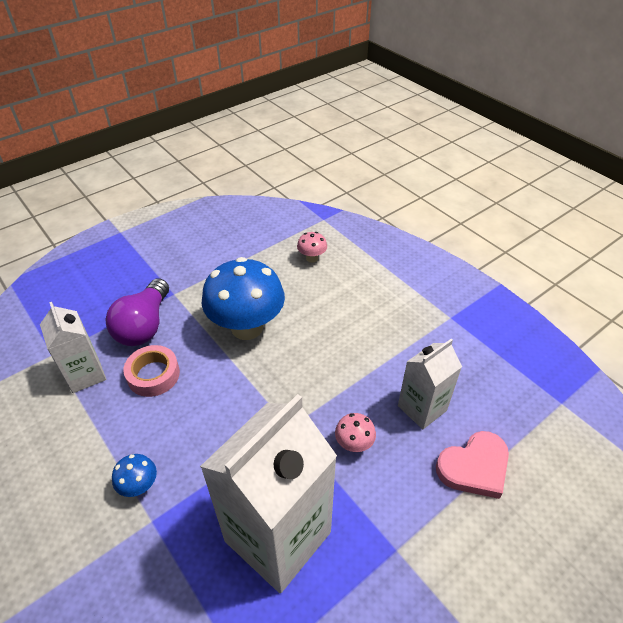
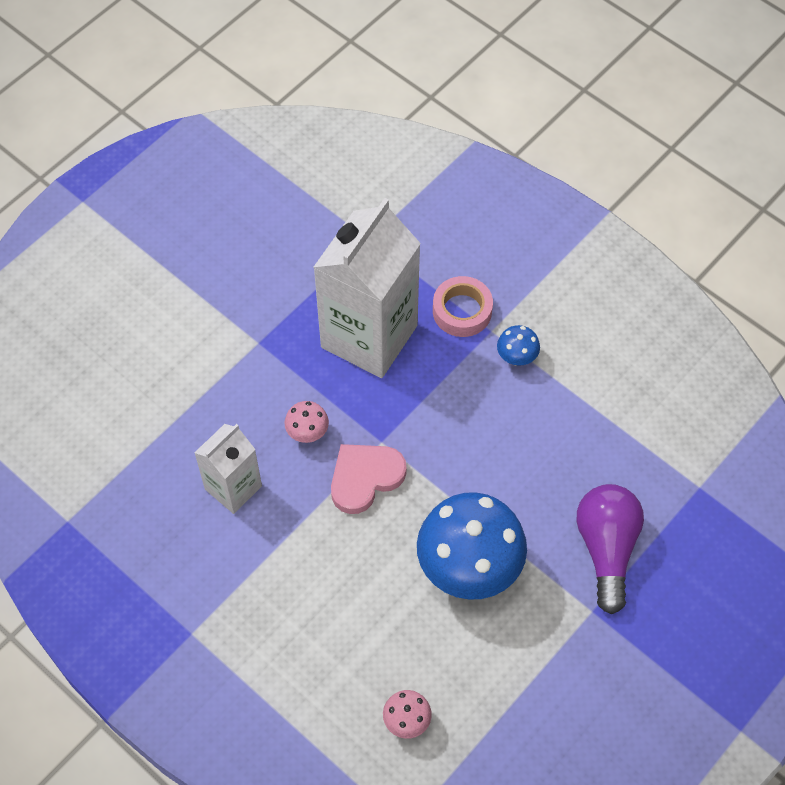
camera: 170 degrees right, 15 degrees up
(85, 374) = (641, 466): white carton -> none
(153, 375) = (560, 479): pink tape -> pink tape (462, 311)
(474, 467) = (179, 429): pink heart -> pink heart (365, 478)

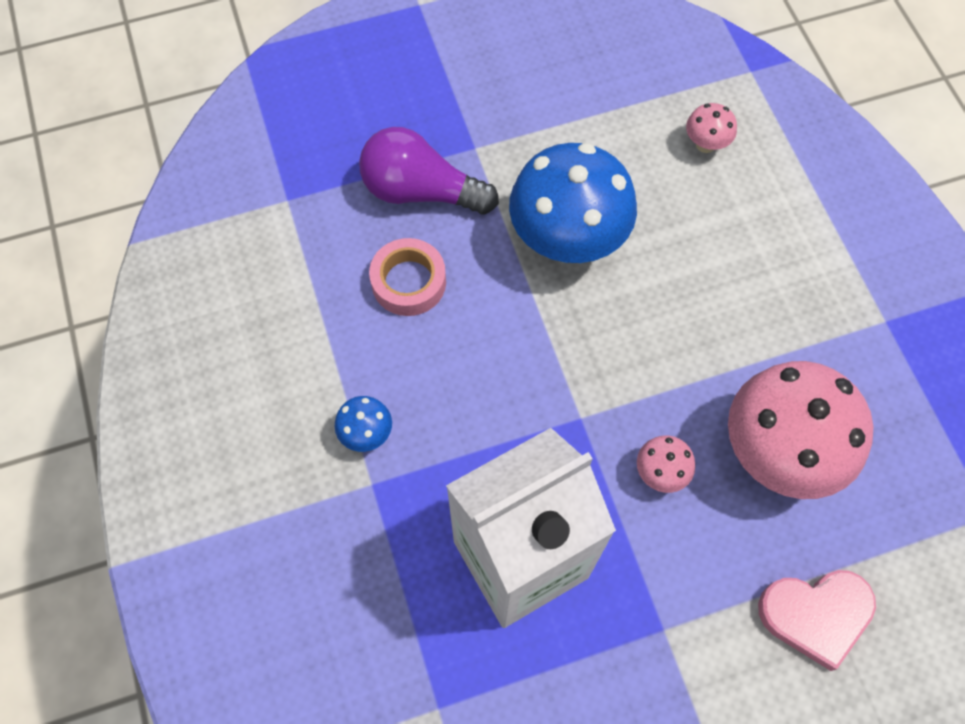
camera: 150 degrees left, 5 degrees up
(233, 487) = (777, 453): white carton -> pink mushroom
(365, 478) = (622, 386): pink heart -> pink heart (816, 615)
(462, 311) = (388, 530): pink tape -> pink tape (408, 282)
(606, 549) = (421, 191): purple light bulb -> purple light bulb turned 75 degrees clockwise

